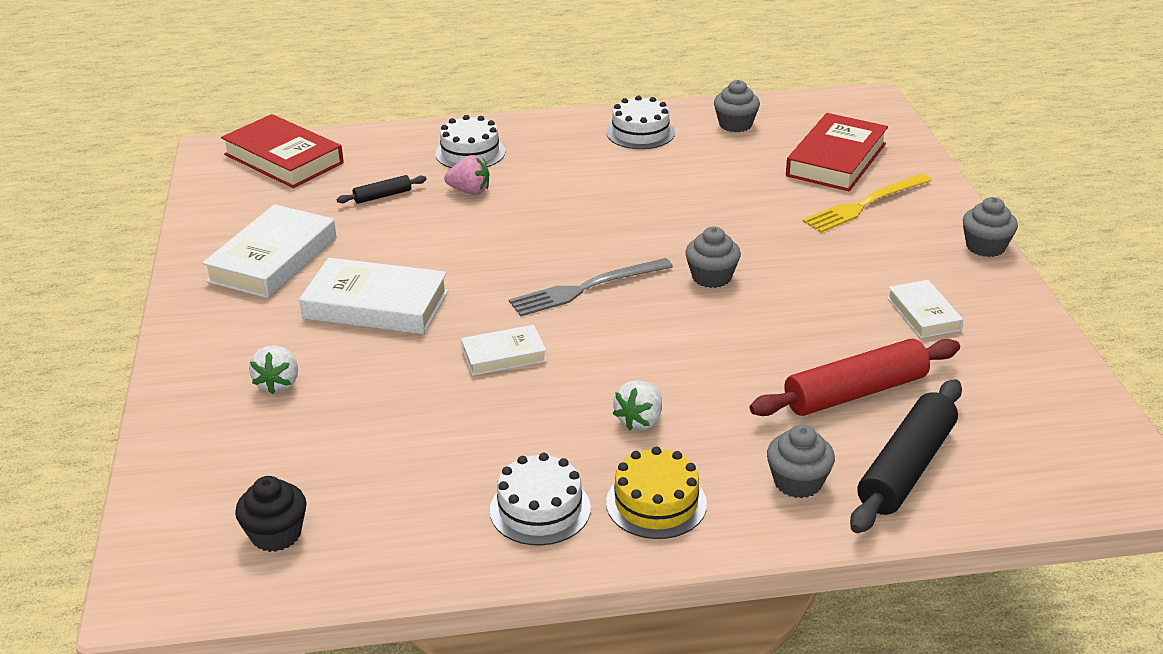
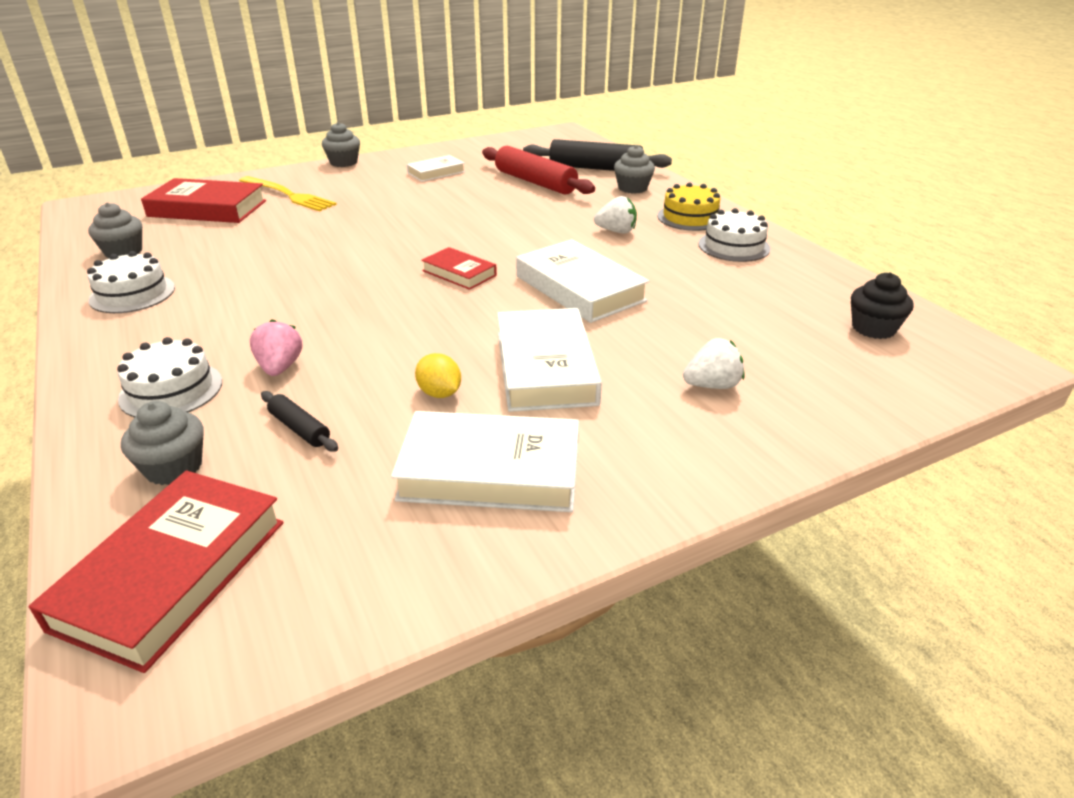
camera: 110 degrees left, 0 degrees up
(380, 252) = (439, 393): none -> yellow lemon
(503, 355) = (579, 288): white book -> white book, size x1.76
(586, 288) = (459, 273): grey fork -> red book
(711, 277) = (418, 231): grey cupcake -> grey cupcake (174, 467)

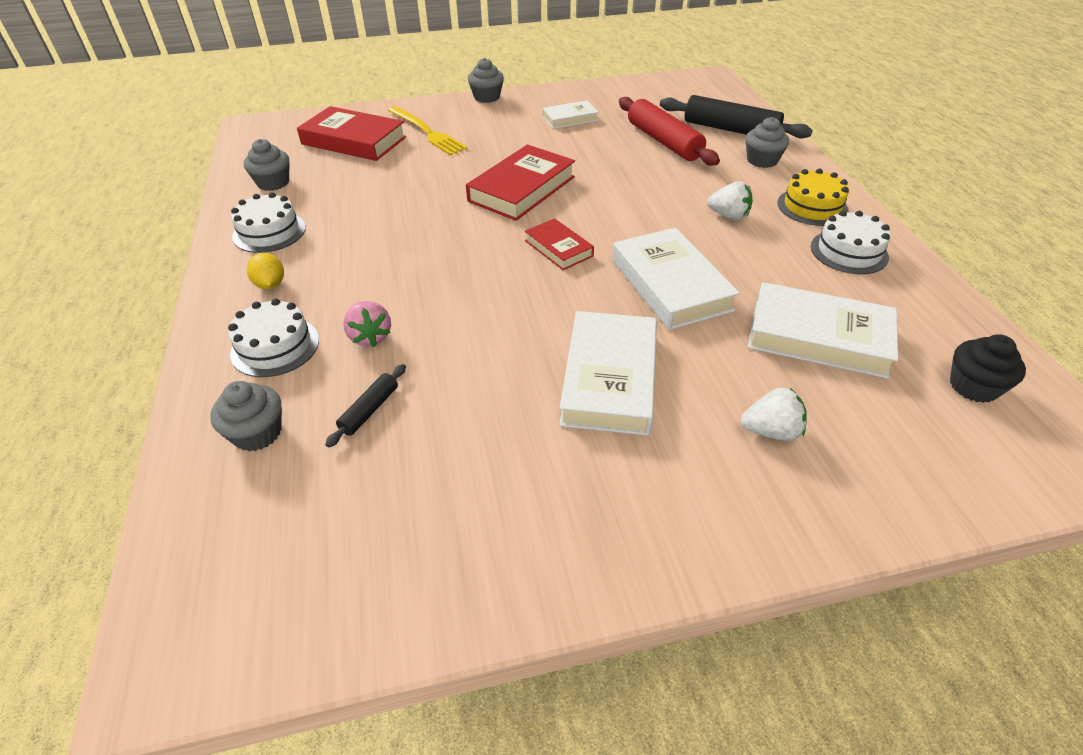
camera: 15 degrees right, 10 degrees up
(172, 573) = (229, 548): red book -> red book (522, 189)
(280, 367) = (370, 337): pink strawberry -> pink strawberry turned 150 degrees clockwise
(300, 428) = (369, 410): black rolling pin -> black rolling pin turned 60 degrees clockwise
(439, 393) = (502, 392): yellow lemon -> yellow lemon (270, 285)
(490, 471) = (524, 493): white book -> white book (818, 337)

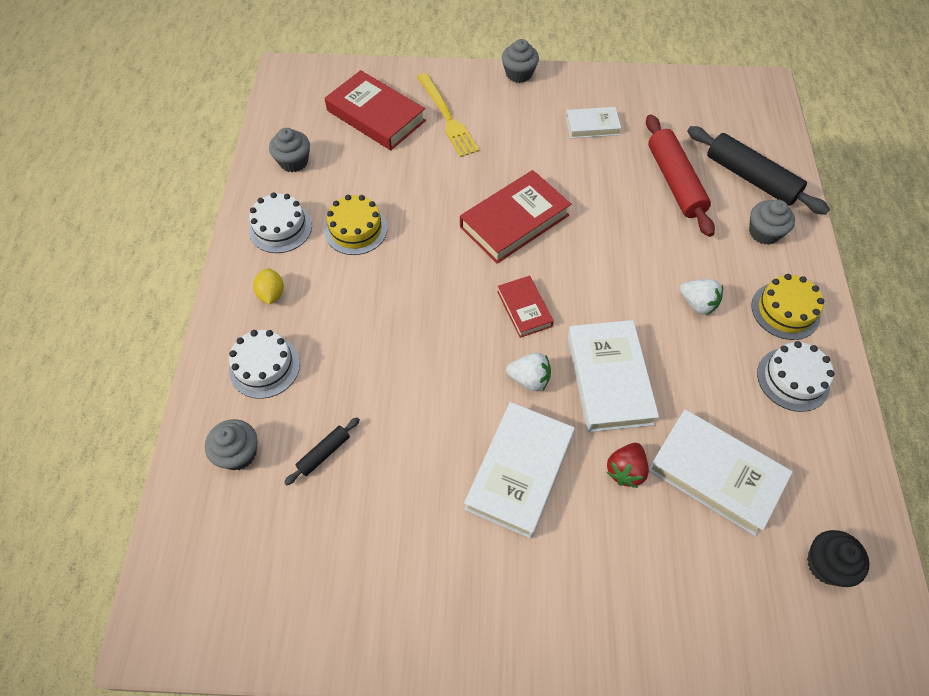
camera: 15 degrees right, 15 degrees up
(355, 220) = (356, 229): none -> yellow cake
(370, 337) = (340, 375): pink strawberry -> none
(724, 353) = (625, 470): none -> red strawberry
(771, 431) = (630, 561): white strawberry -> white strawberry (529, 379)

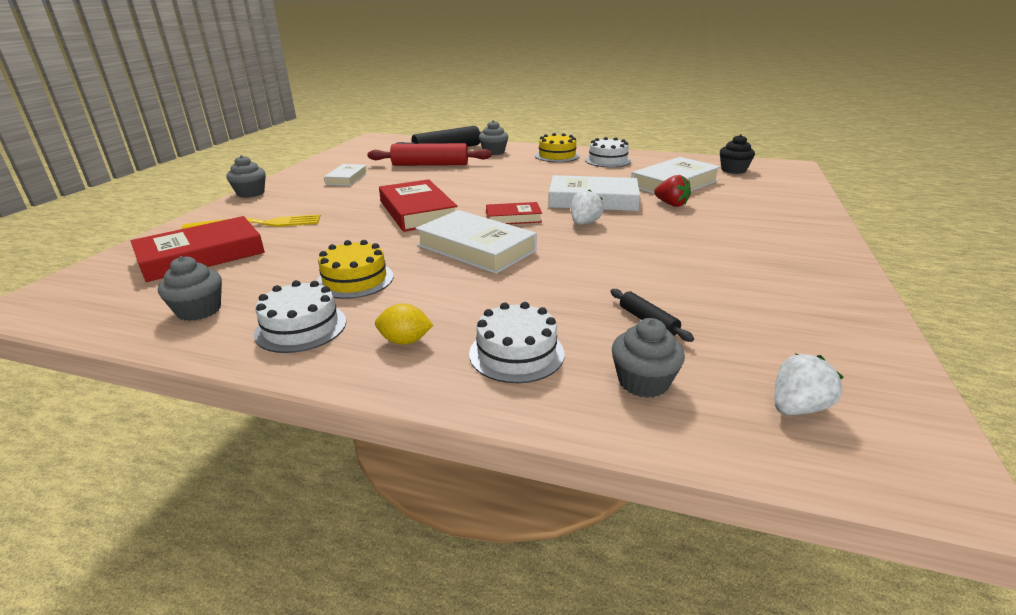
camera: 75 degrees left, 30 degrees down
(519, 472) = (672, 235): white book -> white book (476, 248)
(697, 304) = (540, 172): white strawberry -> white strawberry (797, 407)

